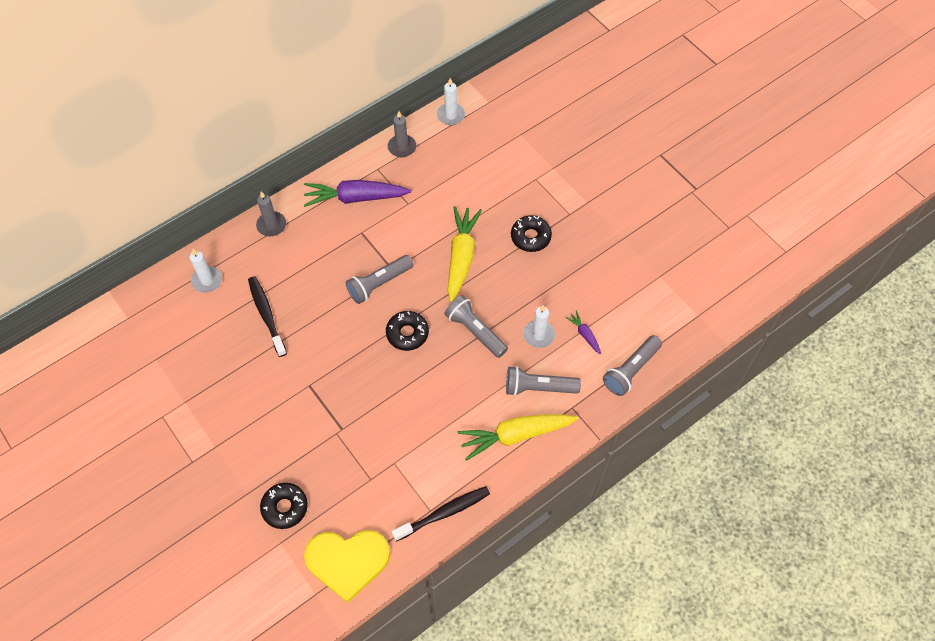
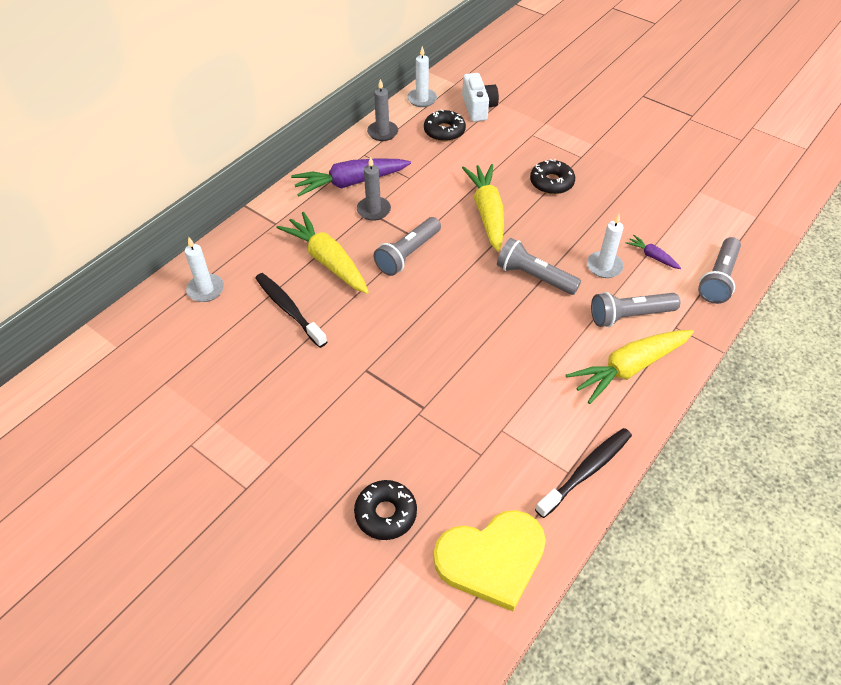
camera: 15 degrees left, 10 degrees down
(271, 225) = (265, 223): grey candle -> grey candle (373, 210)
(311, 275) = (327, 261): none -> yellow carrot
(407, 333) = (460, 294): black donut -> black donut (444, 131)
(498, 136) = (478, 108): none -> white camera

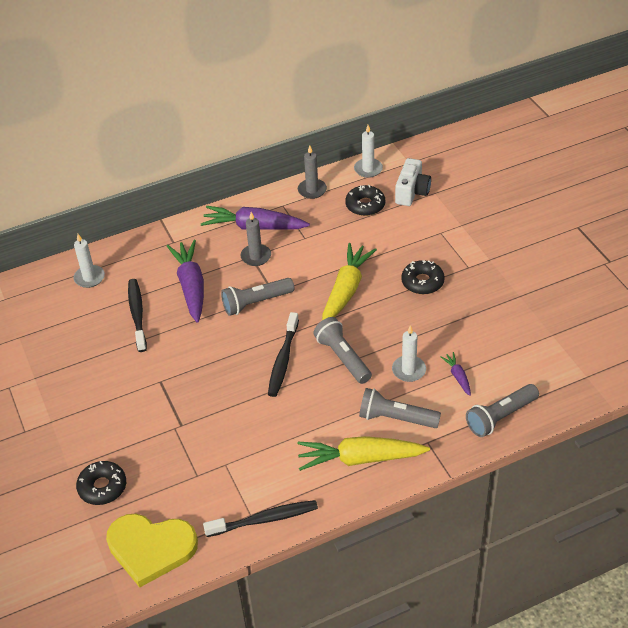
camera: 30 degrees right, 5 degrees down
(327, 261) = (191, 286): yellow carrot -> purple carrot
(478, 300) = (283, 360): none -> black toothbrush

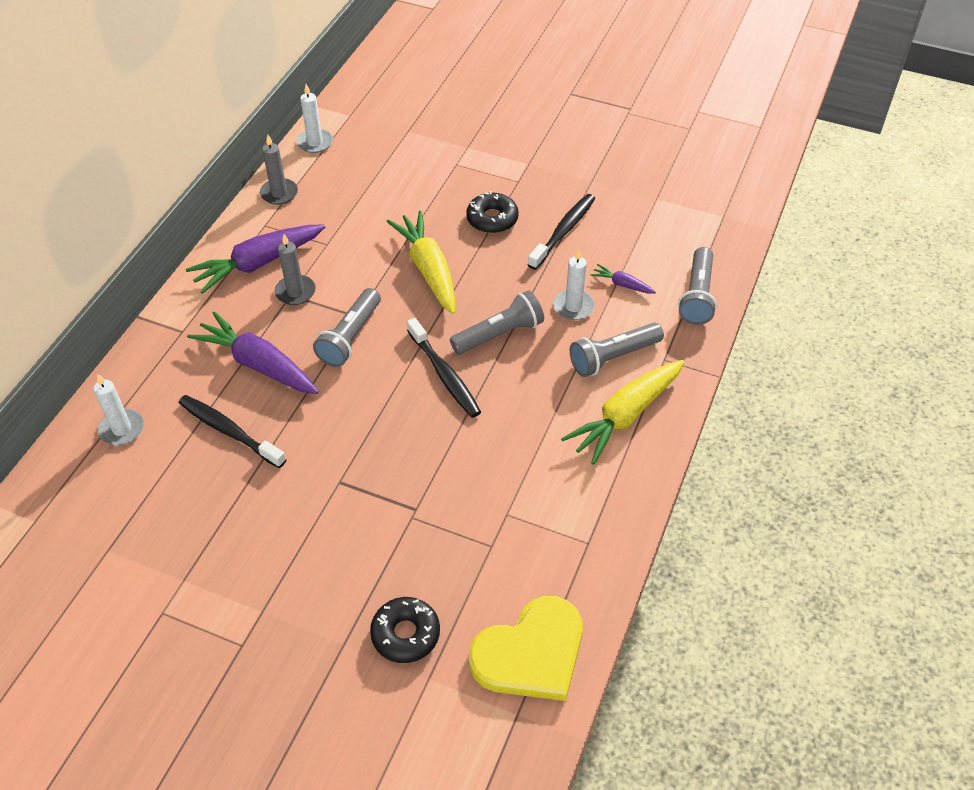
camera: 45 degrees left, 5 degrees up
(264, 519) = (606, 537): black toothbrush -> black toothbrush (563, 231)
(343, 357) = (499, 334): grey flashlight -> grey flashlight turned 135 degrees clockwise
(365, 205) = (352, 178): black donut -> none
(412, 192) = (385, 142): white camera -> none

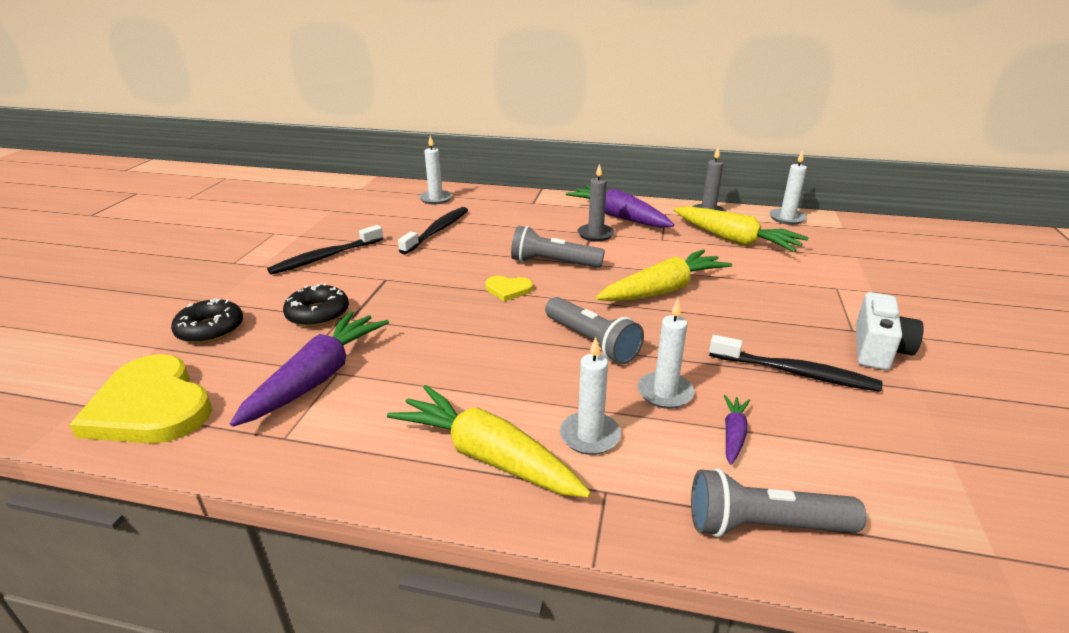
camera: 80 degrees right, 20 degrees down
(258, 364) = (508, 231): purple carrot -> purple carrot (318, 377)
(348, 194) = (735, 240): none -> yellow carrot
(394, 379) = (508, 289): none -> yellow heart
(444, 374) = (522, 315): black toothbrush -> black toothbrush (325, 257)
(492, 219) = (770, 319): black donut -> black donut (318, 314)
(545, 179) = (878, 349): none -> white camera
(613, 357) = (590, 436): grey flashlight -> white candle

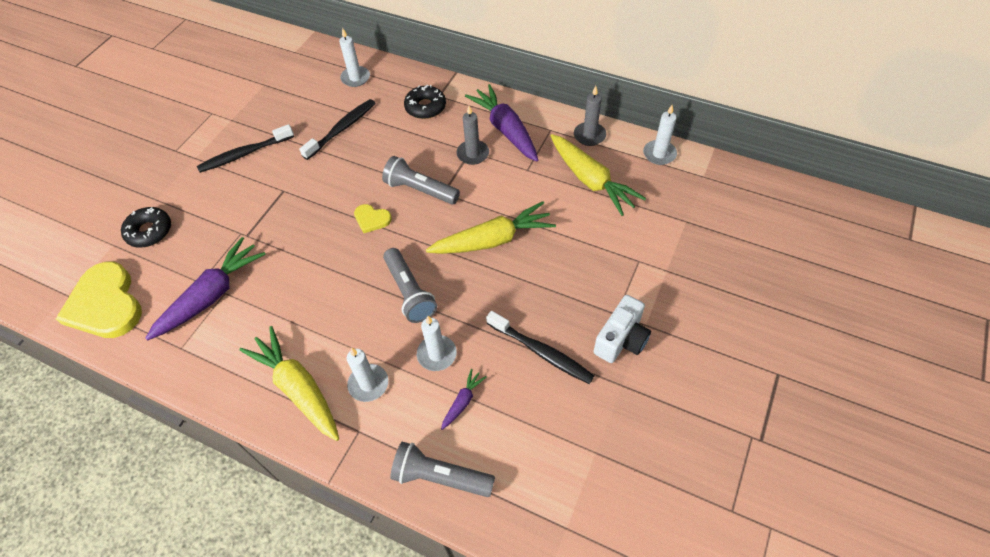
camera: 15 degrees right, 25 degrees up
(318, 314) = (225, 226): black donut -> black donut (425, 107)

